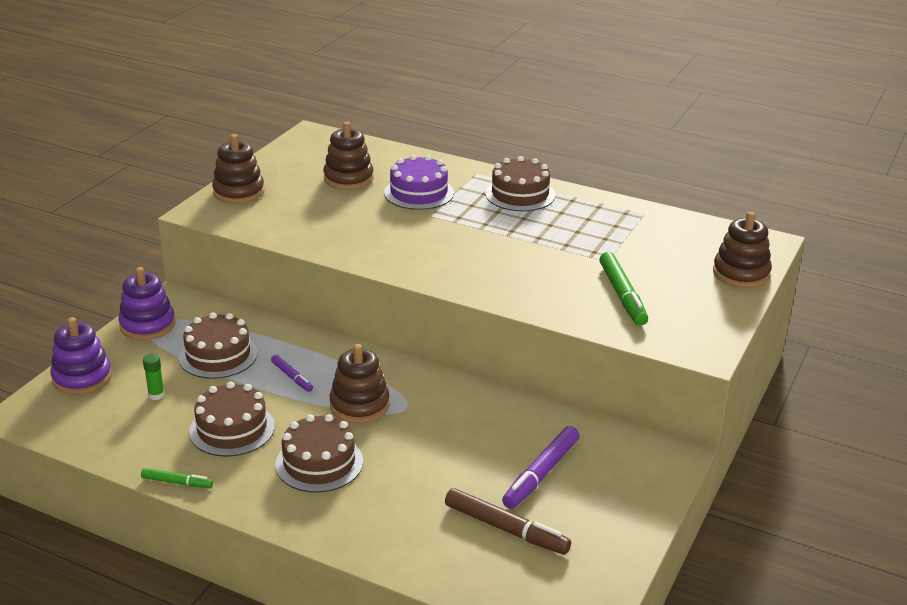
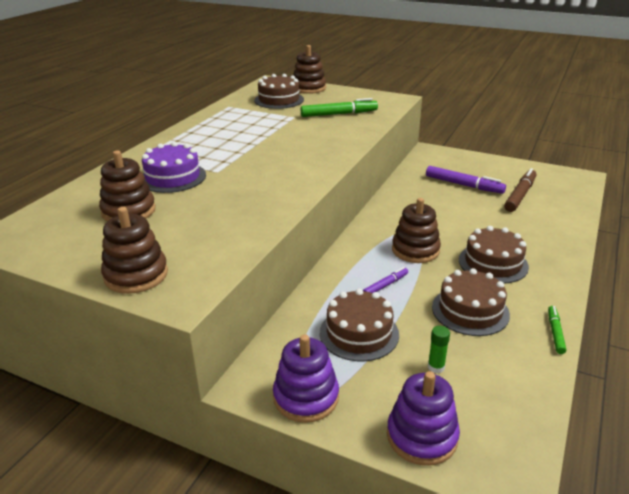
camera: 90 degrees left, 0 degrees up
(520, 194) = (189, 140): brown cake -> brown cake (279, 100)

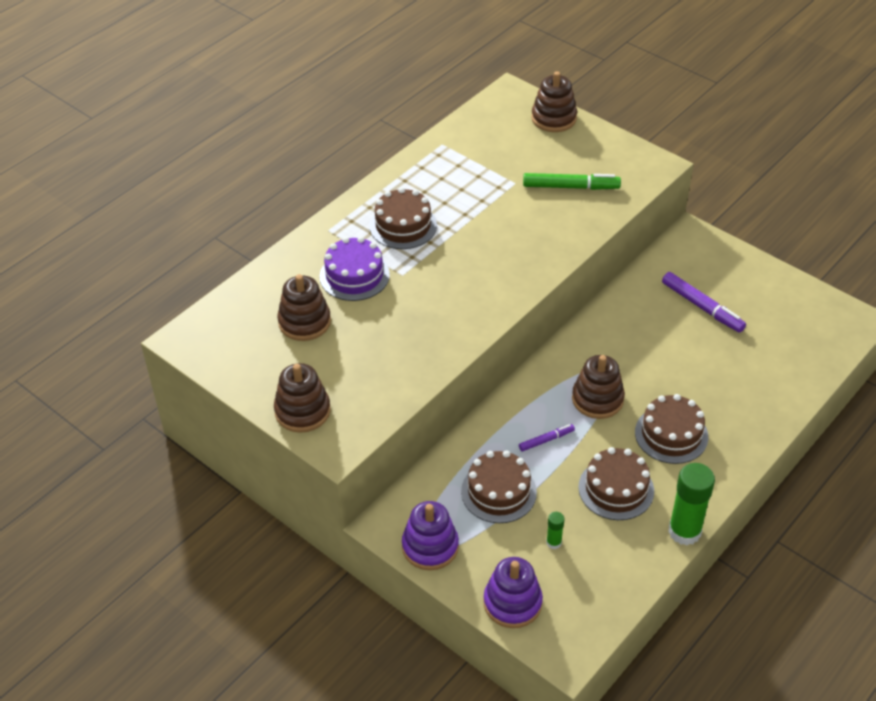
camera: 15 degrees right, 15 degrees up
(279, 100) = (507, 140): brown cake -> brown cake (403, 226)
(520, 195) = (761, 338): brown marker -> none
(555, 332) = (684, 531): green marker -> green glue stick

